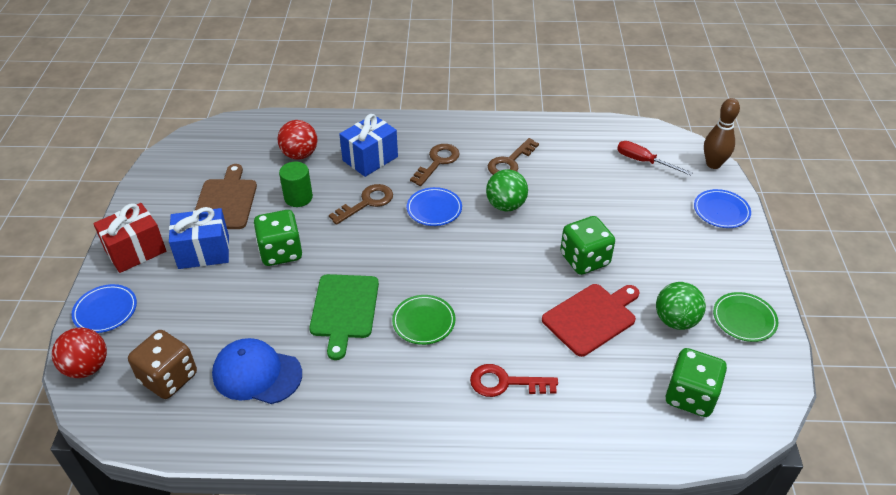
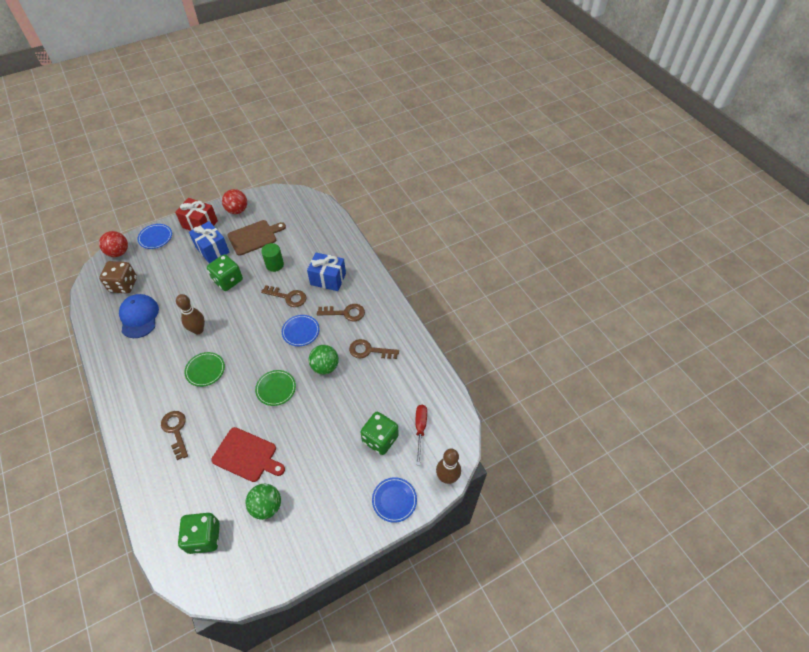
camera: 60 degrees right, 10 degrees up
(300, 155) = (311, 246): red ball -> red ball (237, 210)
(344, 310) = (198, 330): green cutting board -> brown bowling pin
(505, 383) = (176, 430): red key -> brown key
(584, 259) = (297, 431): green dice -> green dice (380, 439)
(744, 319) = (287, 550): green plate -> green plate (276, 389)

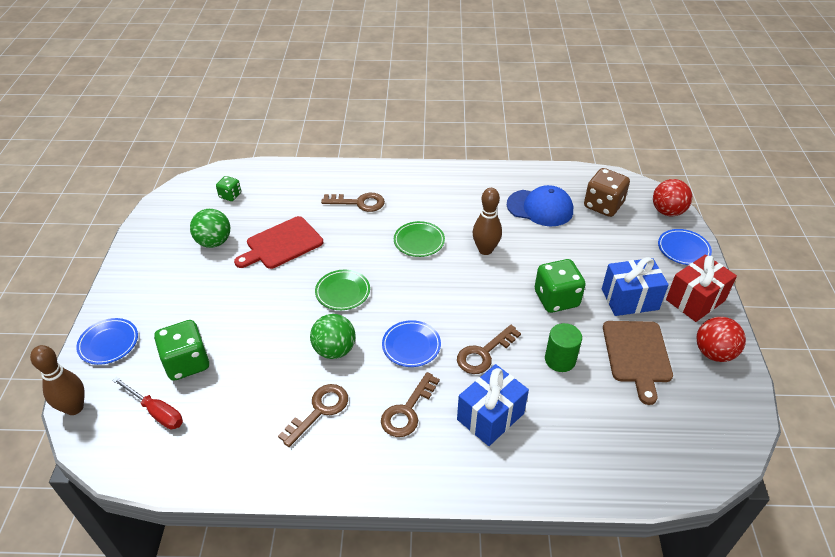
camera: 120 degrees right, 10 degrees down
(204, 537) = (230, 195): green dice -> green dice, size x0.55

